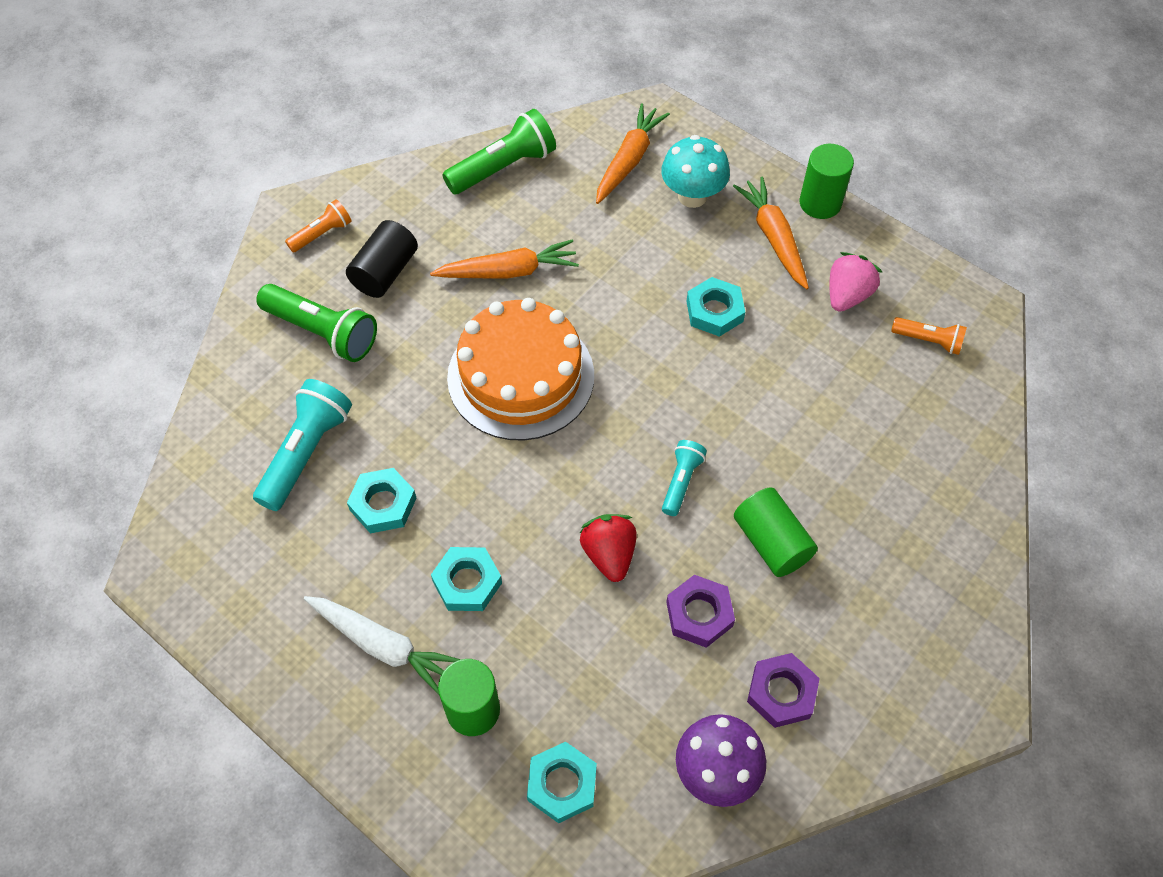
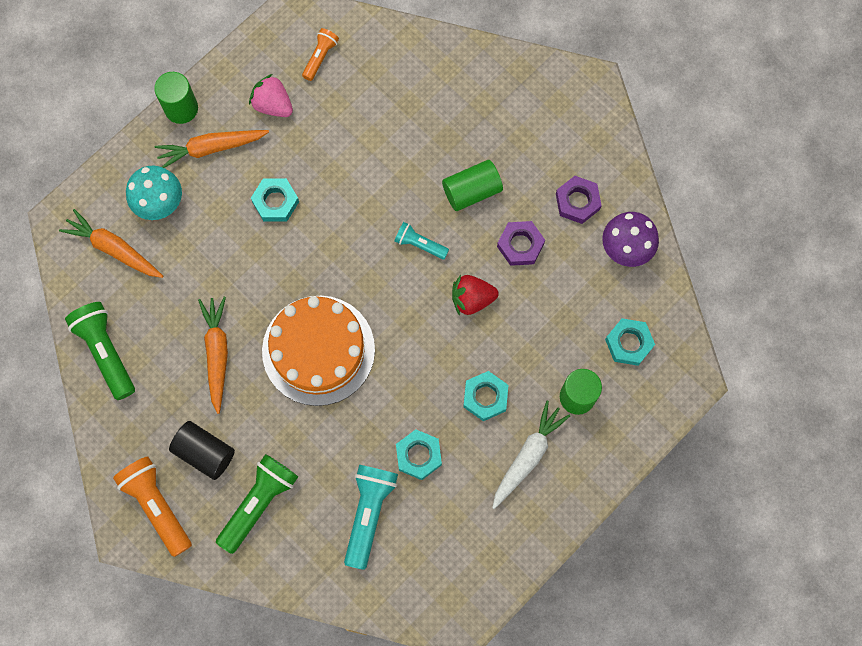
camera: 85 degrees left, 15 degrees up
(306, 452) = (369, 513): turquoise flashlight -> turquoise flashlight turned 75 degrees clockwise
(322, 234) = (157, 505): orange flashlight -> orange flashlight, size x1.76

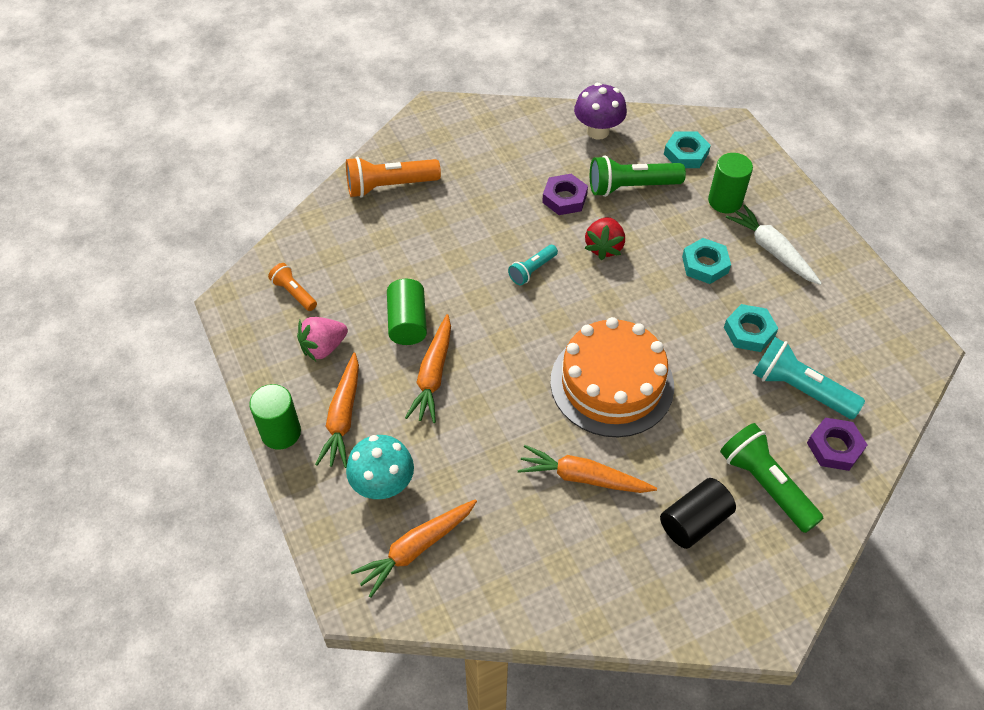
camera: 70 degrees left, 20 degrees down
(106, 351) = (539, 593): green flashlight -> green flashlight (631, 187)
(157, 505) = (744, 589): orange flashlight -> orange flashlight (389, 186)
(275, 202) = (433, 375): turquoise nut -> orange carrot
(471, 191) = (496, 217): green cylinder -> green cylinder (407, 322)
(577, 202) = (540, 149): purple nut -> purple nut (834, 447)

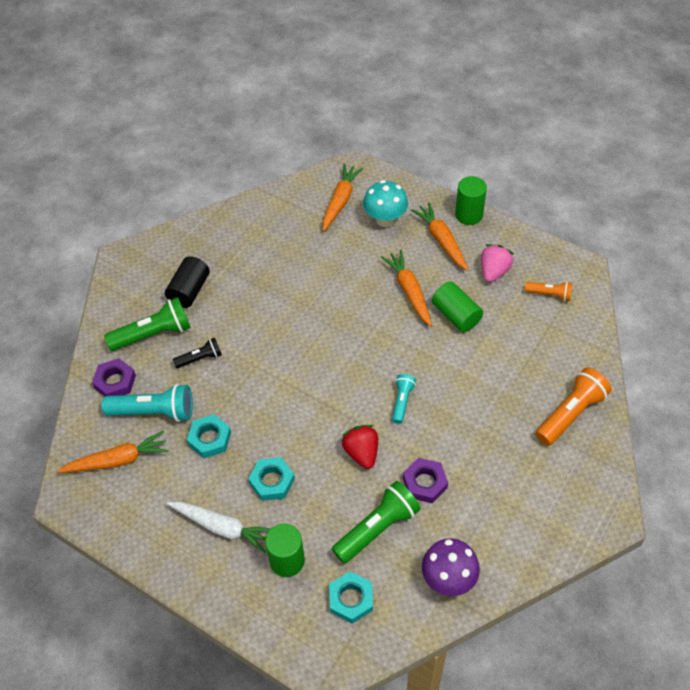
camera: 150 degrees right, 0 degrees up
(583, 477) = (271, 281): orange carrot -> orange carrot (118, 460)
(612, 383) = (288, 347): orange cake -> none
(720, 423) = (200, 358): none -> black flashlight
(765, 484) = (154, 334): green flashlight -> green flashlight turned 45 degrees counterclockwise

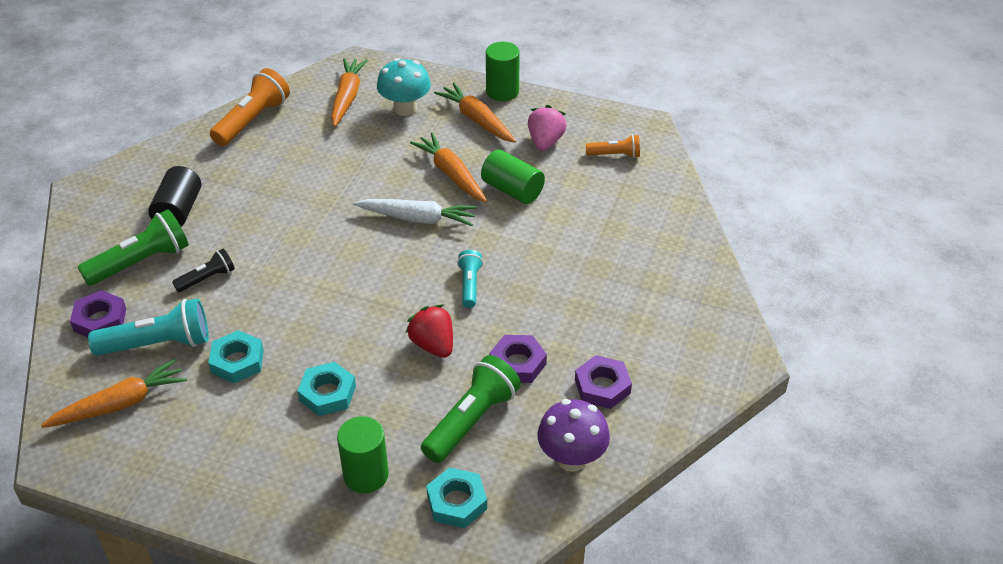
camera: 15 degrees left, 10 degrees down
(222, 528) = (274, 454): white carrot -> white carrot (418, 218)
(487, 518) = (602, 386): none -> purple nut
(571, 413) = (670, 266): orange flashlight -> orange flashlight (253, 120)

